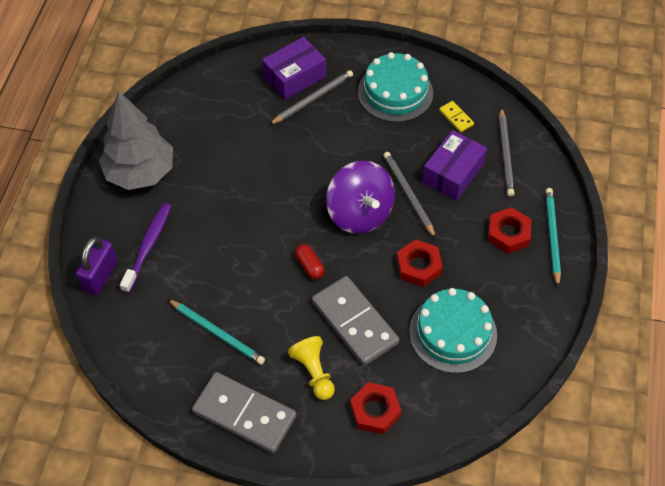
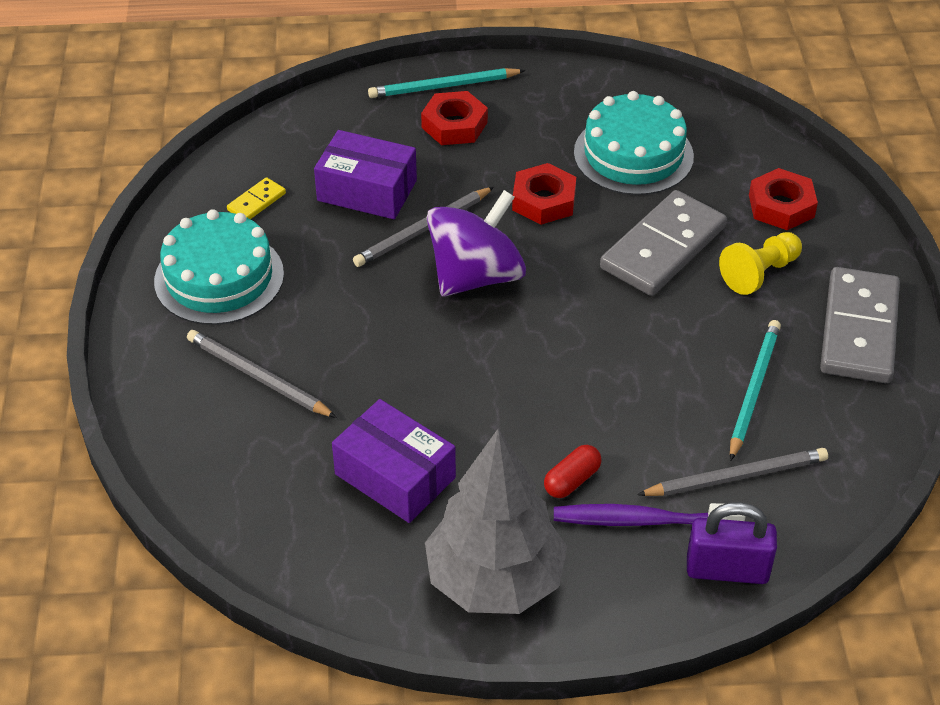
camera: 105 degrees left, 10 degrees down
(294, 77) = (211, 412): purple box -> purple box (395, 476)
(309, 266) = (592, 312): red capsule -> red capsule (572, 480)
(505, 154) = (313, 143): grey pencil -> grey pencil (736, 476)

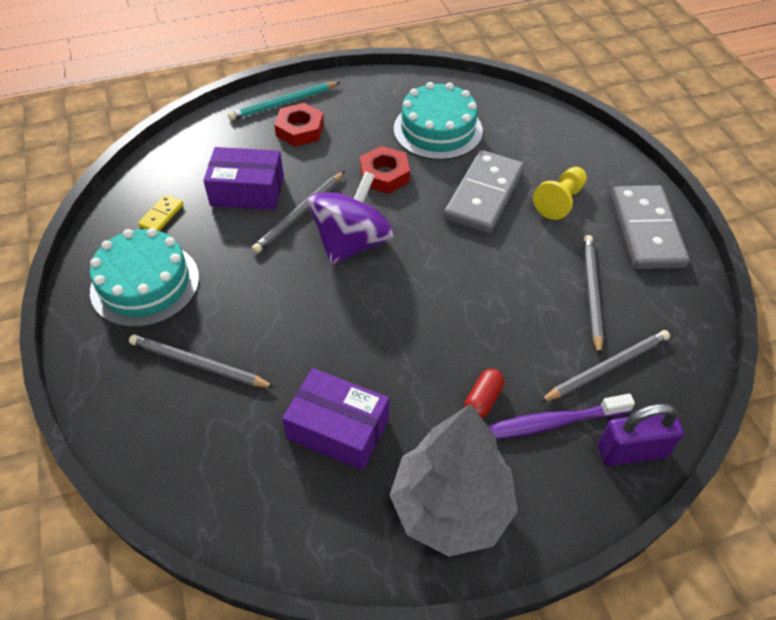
camera: 15 degrees left, 5 degrees up
(753, 390) = (591, 293): turquoise pencil -> grey pencil
(781, 206) = (555, 149): red nut -> none

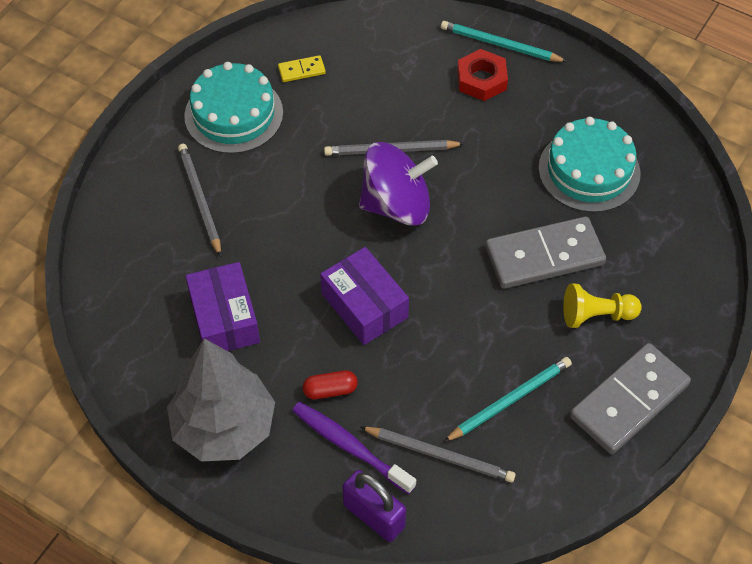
camera: 50 degrees right, 5 degrees up
(247, 191) = (379, 100): purple box -> purple box (364, 305)
(384, 175) = (492, 173): red nut -> none
(591, 293) = (509, 400): grey pencil -> turquoise pencil

